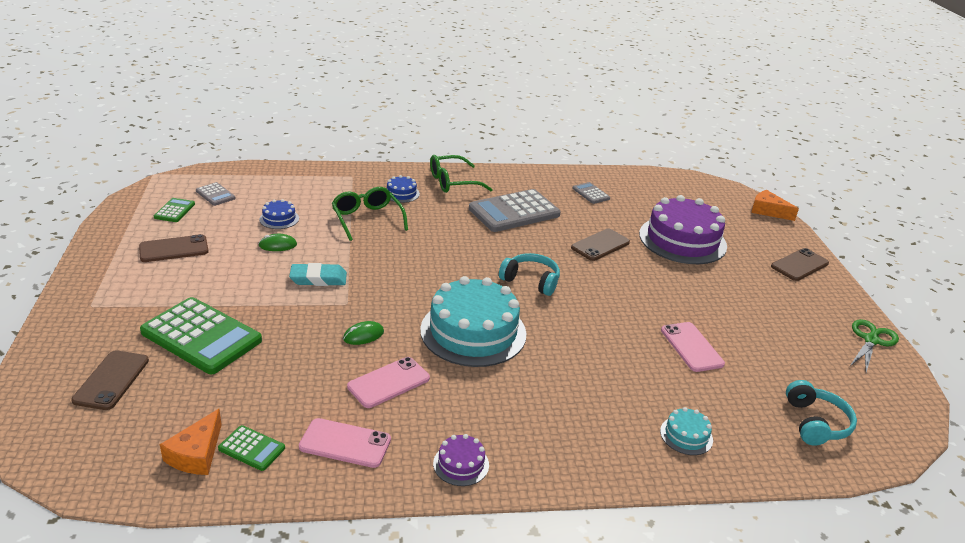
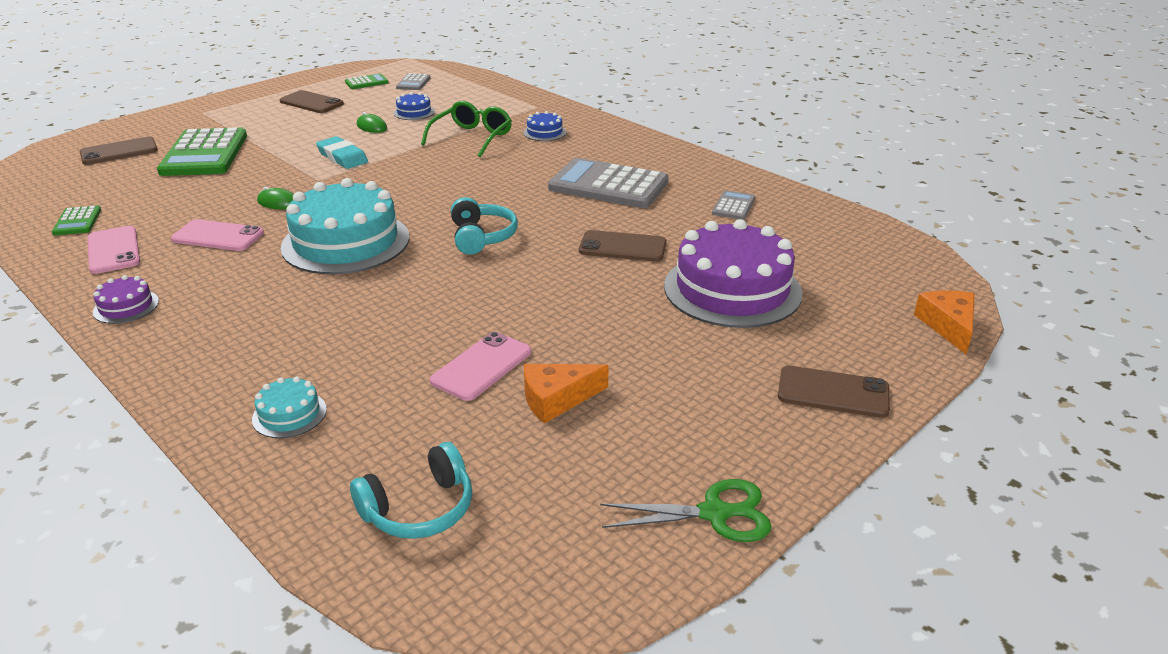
camera: 55 degrees right, 0 degrees up
(196, 454) = (55, 207): orange cheese -> orange cheese (557, 399)
(452, 182) = (611, 142): green glasses -> none

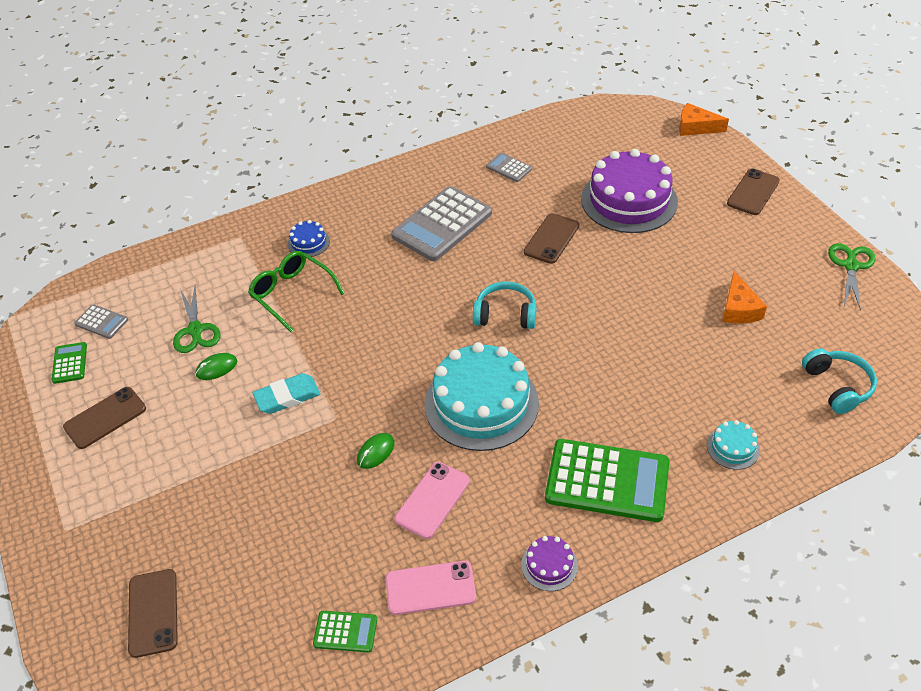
camera: 70 degrees left, 15 degrees up
(205, 154) = (211, 520): green calculator -> green calculator (607, 481)
(414, 112) = (195, 330): blue cake -> green scissors
(481, 366) = (695, 339): pink phone -> none

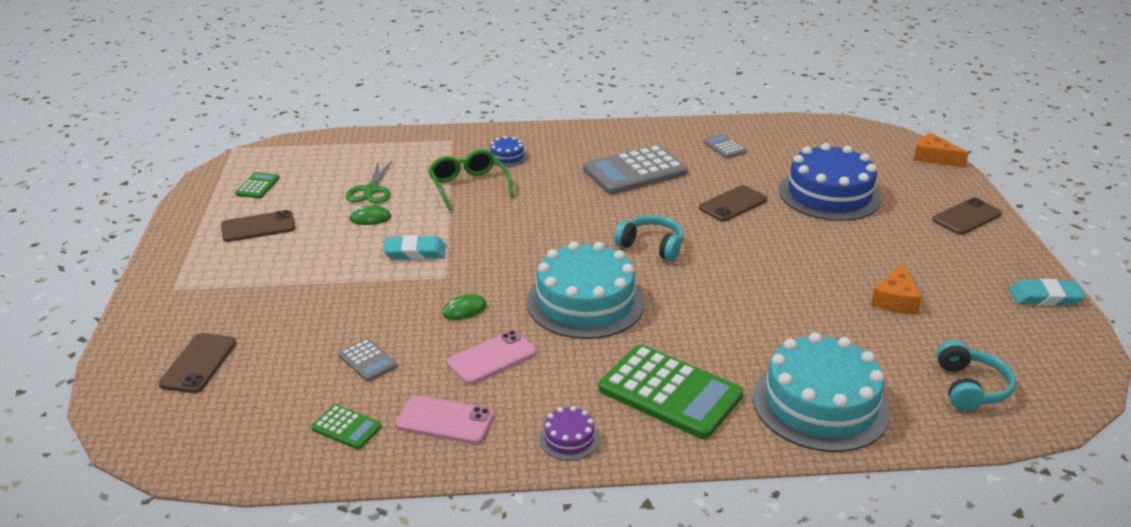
camera: 20 degrees right, 15 degrees down
(101, 322) = (301, 167): grey calculator -> grey calculator (367, 360)
(629, 200) = (829, 194): purple cake -> blue cake
(733, 447) = (820, 404): turquoise cake -> turquoise cake, size x2.31
(851, 266) = (1045, 297): green scissors -> turquoise eraser

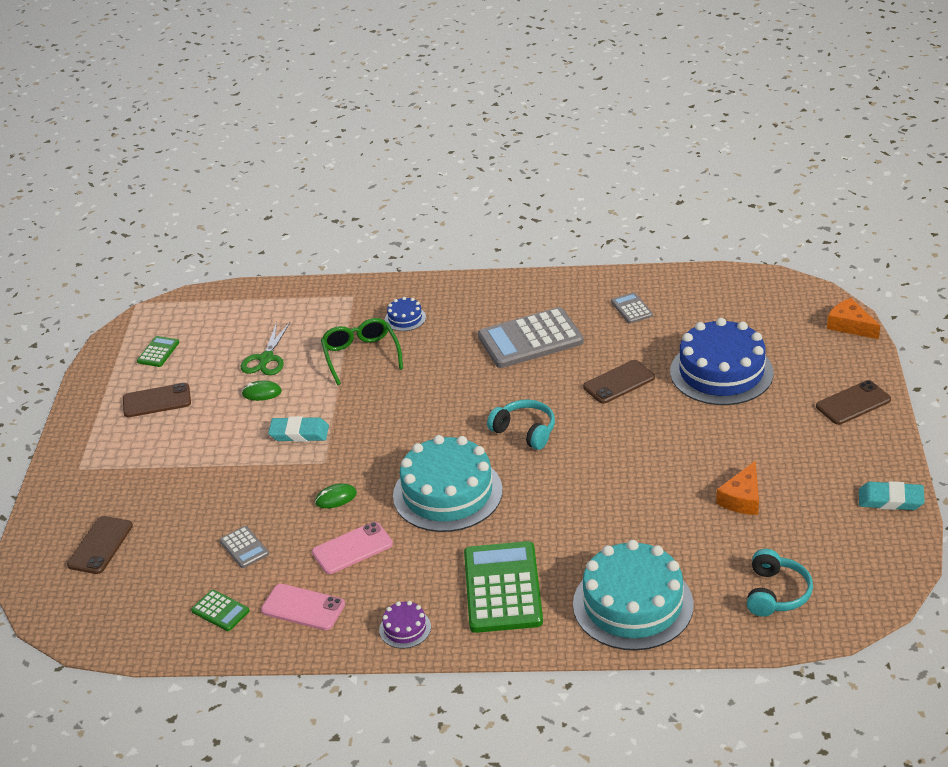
camera: 10 degrees right, 5 degrees up
(670, 392) = (502, 588): green calculator -> green calculator turned 135 degrees counterclockwise

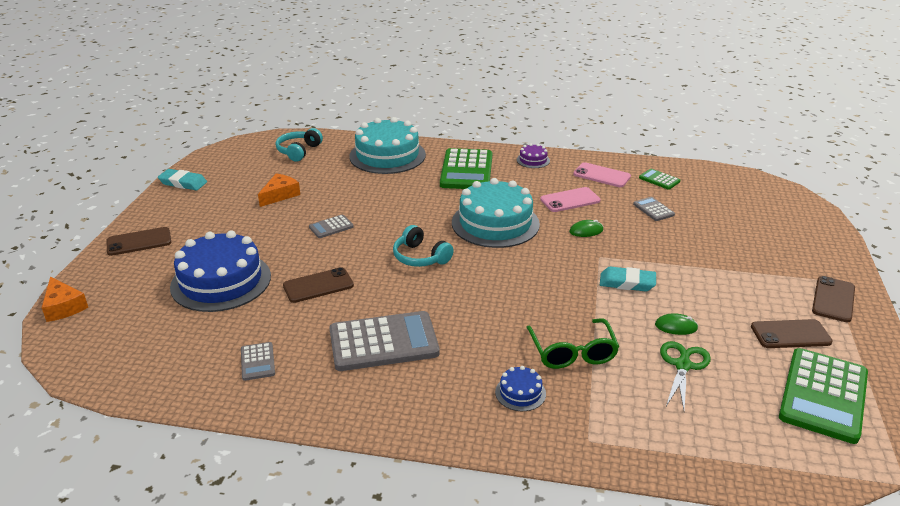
camera: 175 degrees left, 5 degrees down
(100, 545) = (771, 223): brown phone -> brown phone (833, 299)
(158, 352) = (823, 395): green calculator -> green calculator, size x2.16
(645, 457) = (331, 227): none -> grey calculator

